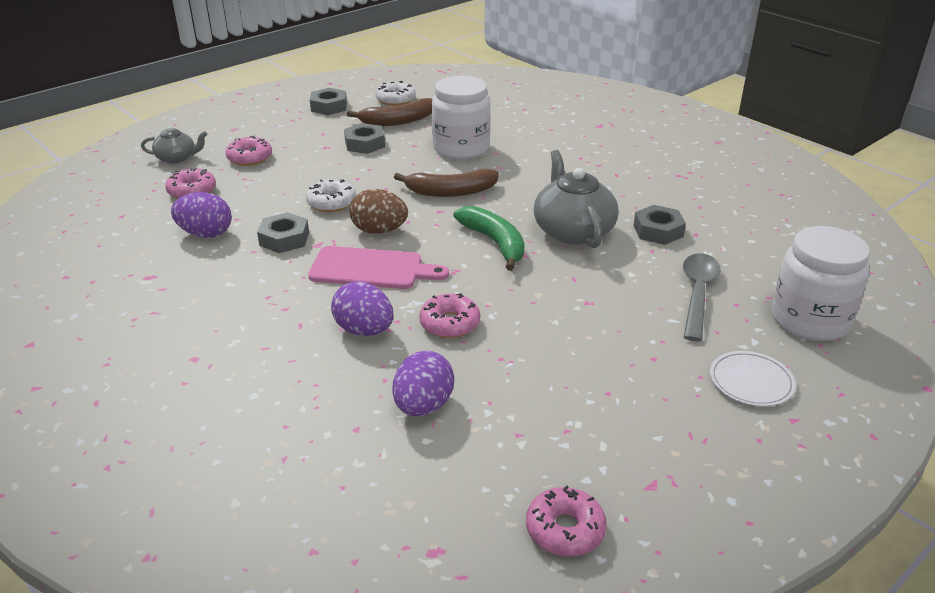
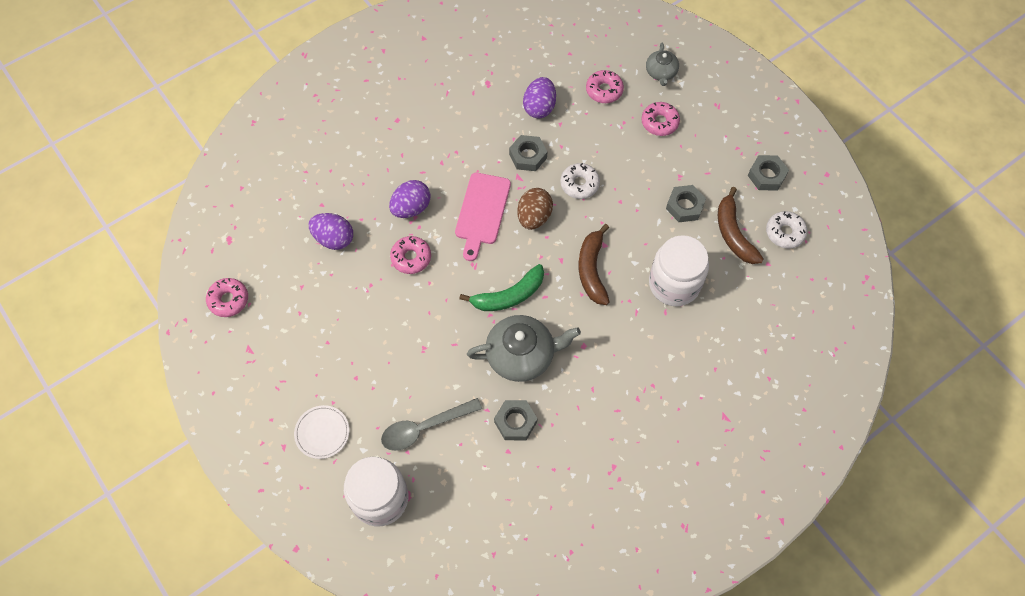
camera: 95 degrees right, 30 degrees up
(697, 293) = (424, 428): grey spoon -> grey spoon turned 135 degrees clockwise

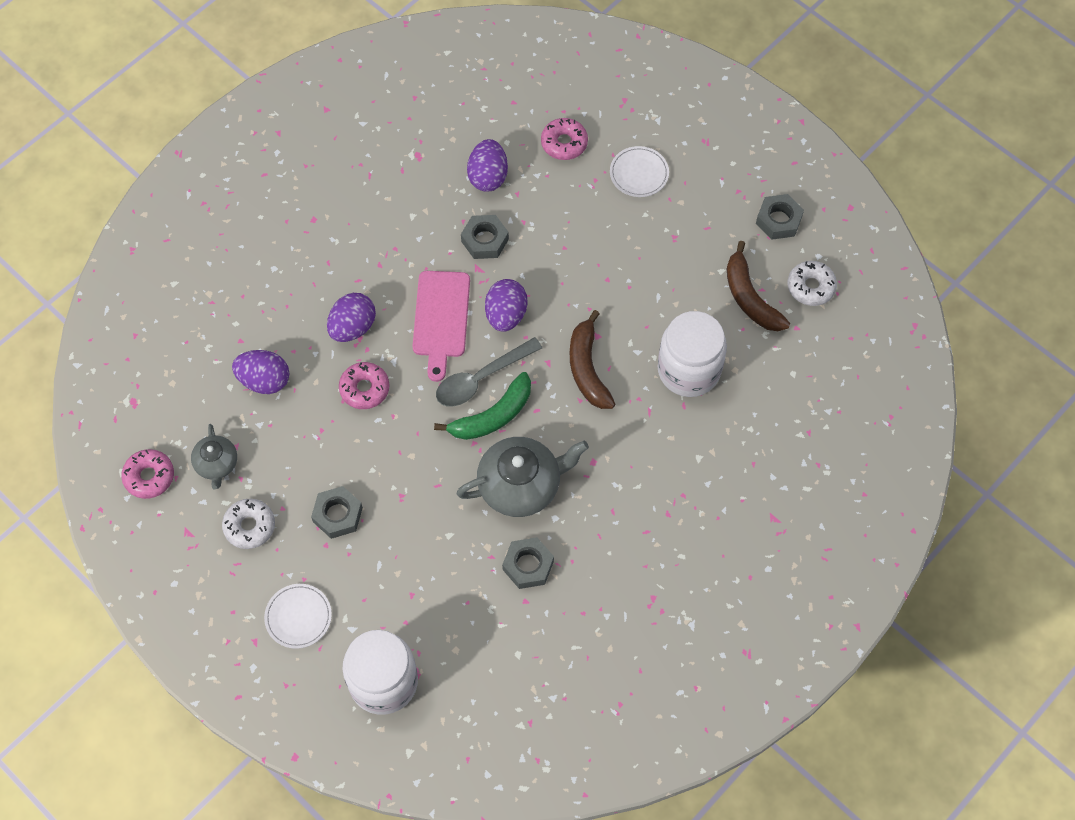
camera: 10 degrees left, 0 degrees up
(424, 428) = (420, 590): grey spoon -> grey spoon (481, 379)
(534, 217) = (506, 315): brown egg -> purple egg
(579, 184) = (554, 266): white donut -> white donut (249, 526)
(659, 122) = (639, 173): pink donut -> white plate
(661, 72) = (630, 110): grey teapot -> grey teapot (216, 464)
(684, 206) = (686, 273): grey nut -> grey nut (337, 515)

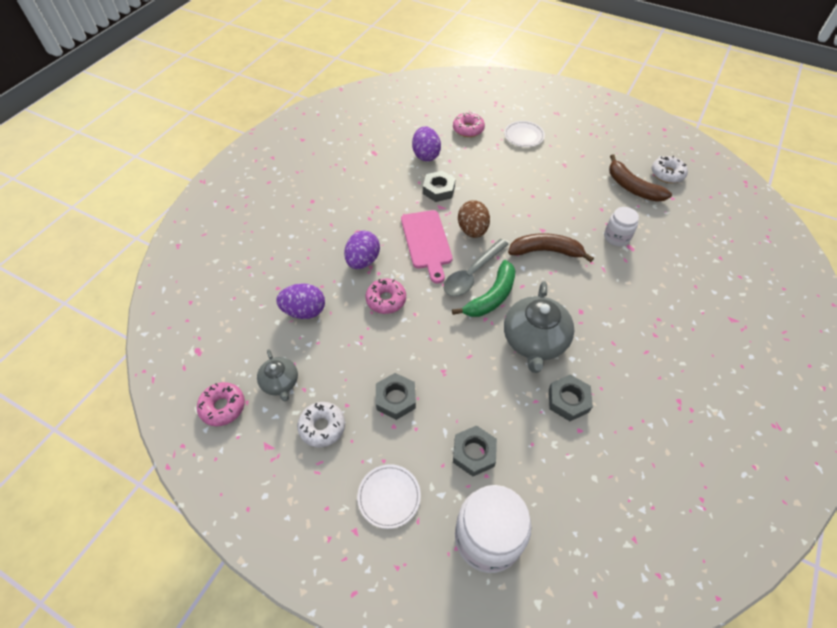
camera: 15 degrees left, 10 degrees down
(506, 315) = (472, 230): purple egg -> brown egg
(521, 485) = (534, 340): grey teapot -> grey teapot turned 135 degrees clockwise
(587, 368) = (546, 251): brown banana -> brown banana turned 120 degrees clockwise
(689, 370) = (616, 237): white jar -> white jar, size x0.56
(778, 220) = (625, 143): grey nut -> grey nut (474, 453)

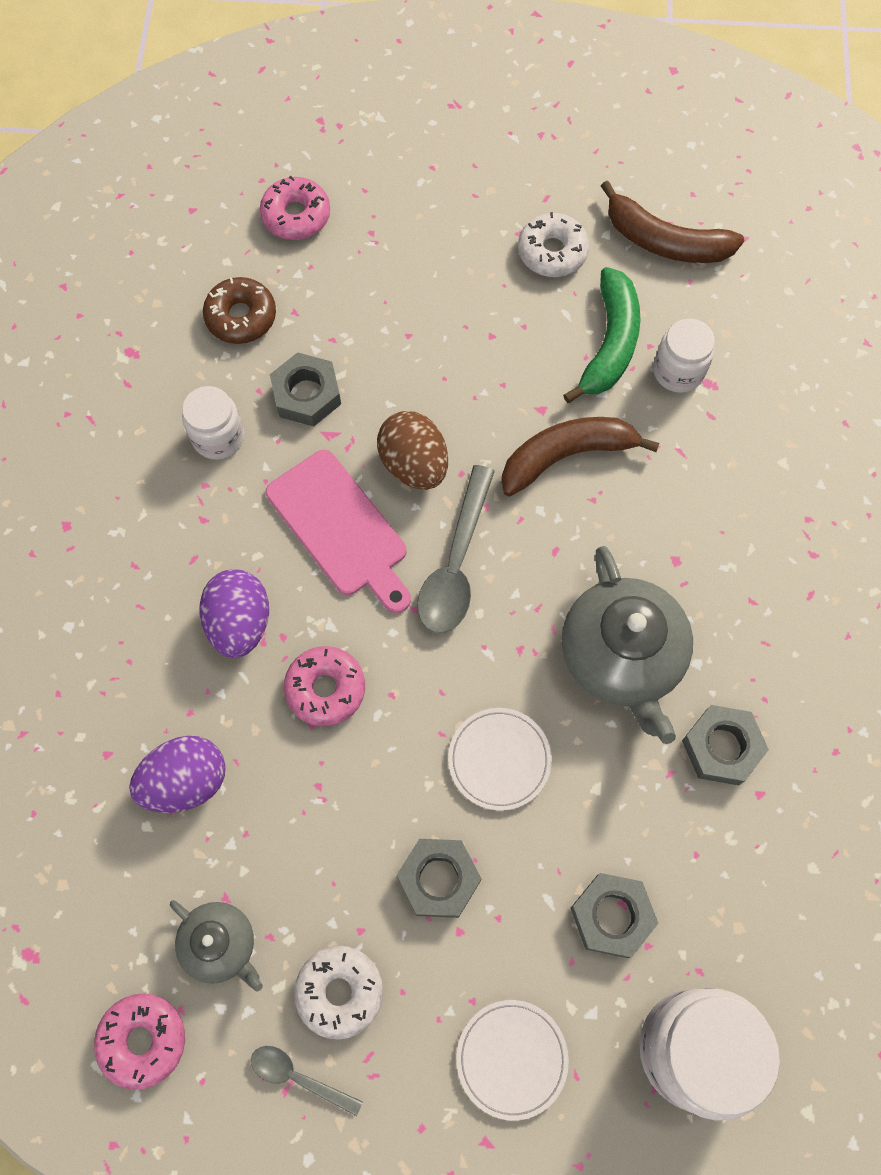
camera: 25 degrees left, 15 degrees up
(281, 455) = (298, 1076): none -> grey spoon
(392, 192) = (218, 437): none -> white jar
(426, 155) = (241, 317): purple egg -> brown donut
(491, 297) = (511, 598): green banana -> green banana (610, 344)
(524, 136) = (414, 190): white plate -> white plate (499, 759)
(667, 174) = (716, 183): white donut -> white donut (552, 252)

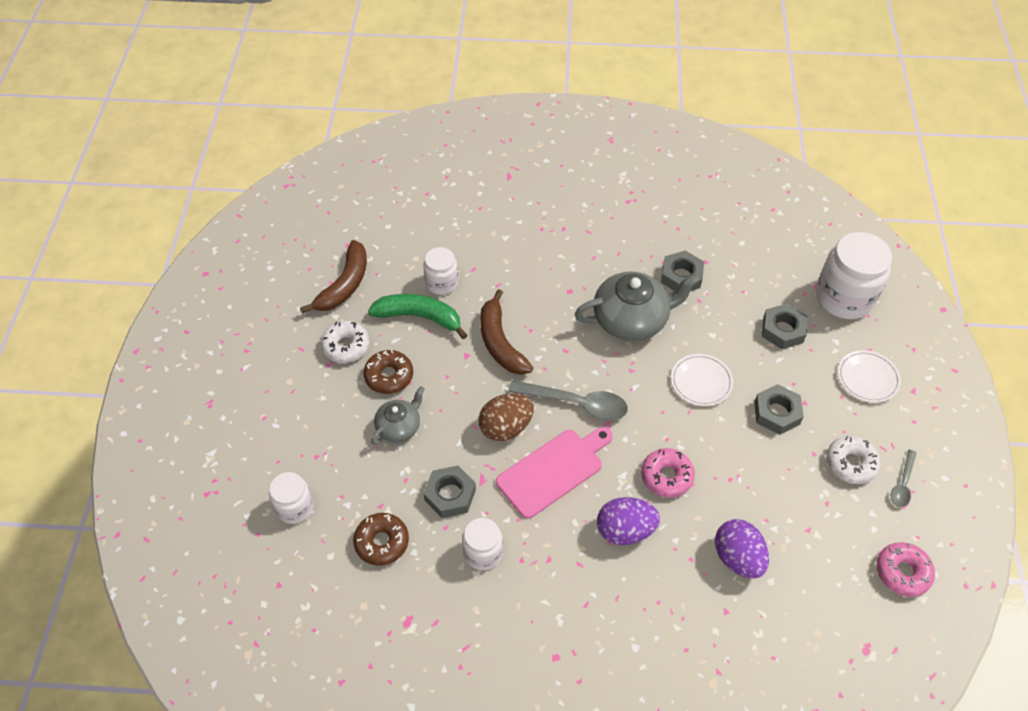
camera: 90 degrees left, 15 degrees down
(220, 944) = (837, 531): grey teapot -> grey teapot (399, 427)
(296, 216) = (295, 507): pink donut -> white jar
(501, 309) = (389, 376): none -> brown donut

